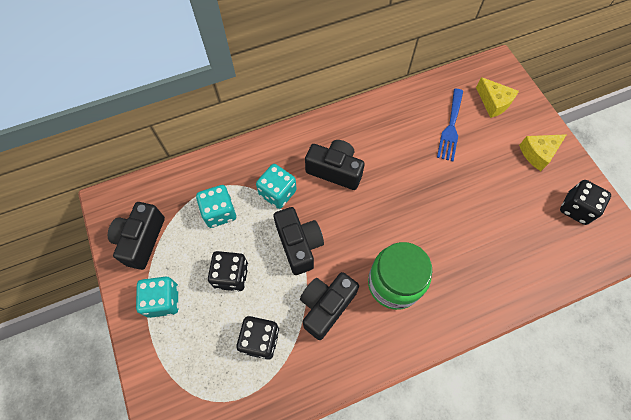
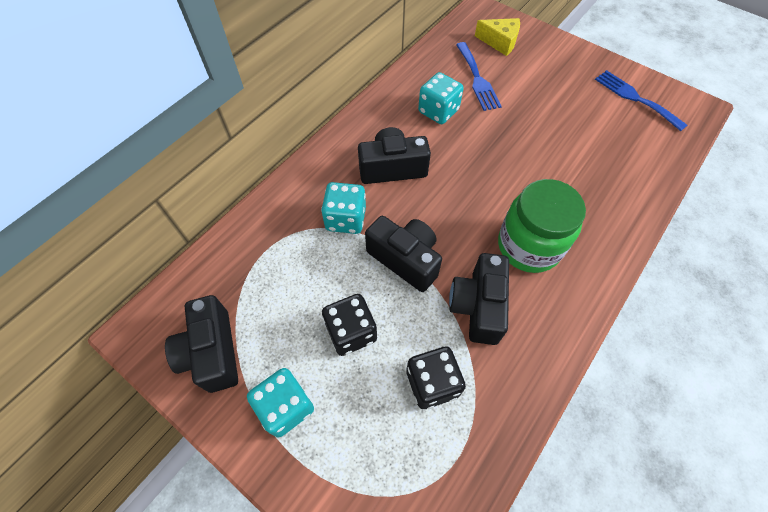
camera: 30 degrees left, 5 degrees down
(219, 212) = (292, 272): turquoise dice -> turquoise dice (438, 111)
(538, 153) = (569, 68): yellow cheese -> none
(576, 208) = (635, 98): black dice -> blue fork

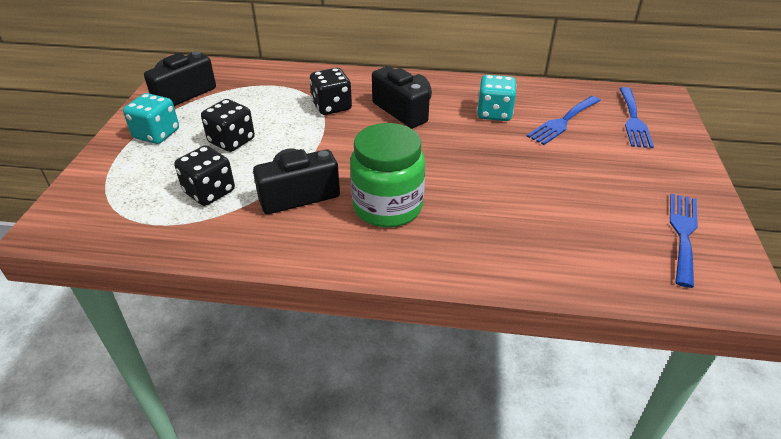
camera: 60 degrees right, 20 degrees down
(346, 219) = (332, 106): turquoise dice -> black dice
(405, 259) = (316, 144): black camera -> none
(500, 42) = (633, 120): yellow cheese -> blue fork

